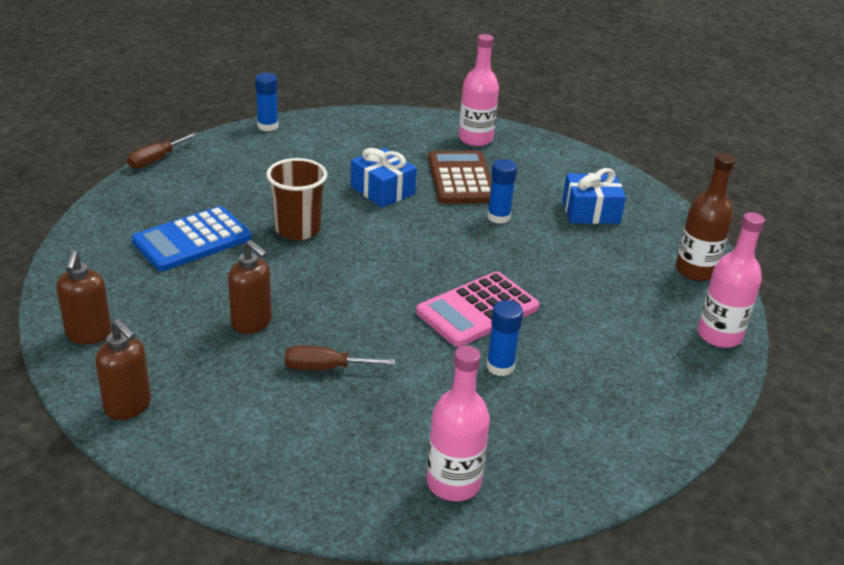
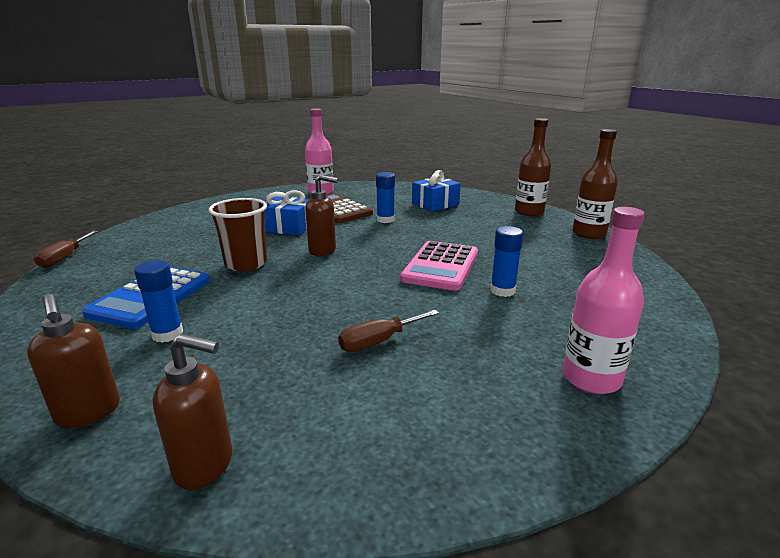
camera: 30 degrees left, 10 degrees down
(252, 323) = (273, 335): brown soap dispenser -> brown soap dispenser (323, 250)
(267, 126) = (156, 218): blue glue stick -> blue glue stick (167, 334)
(719, 335) = (589, 233): pink bottle -> brown bottle

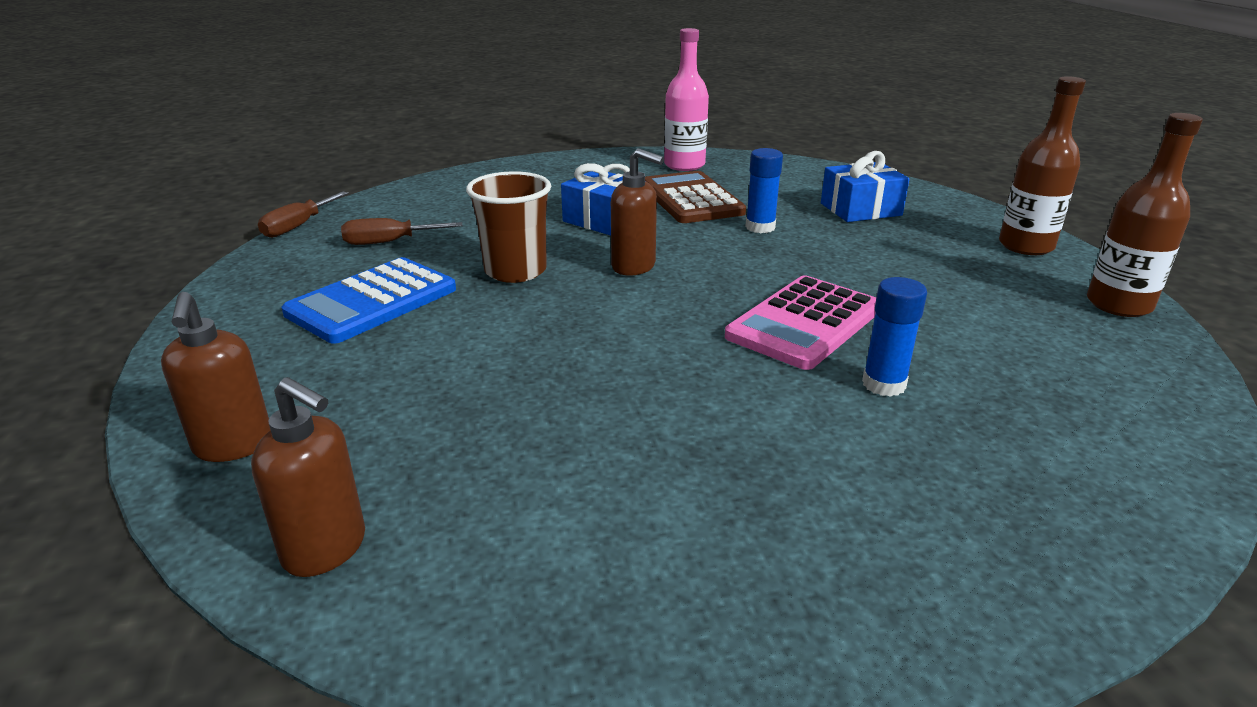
camera: 20 degrees right, 5 degrees up
(167, 334) = (367, 359): blue glue stick -> none
(378, 341) = (636, 429): brown screwdriver -> brown screwdriver (389, 242)
(591, 378) = (942, 568): pink bottle -> none

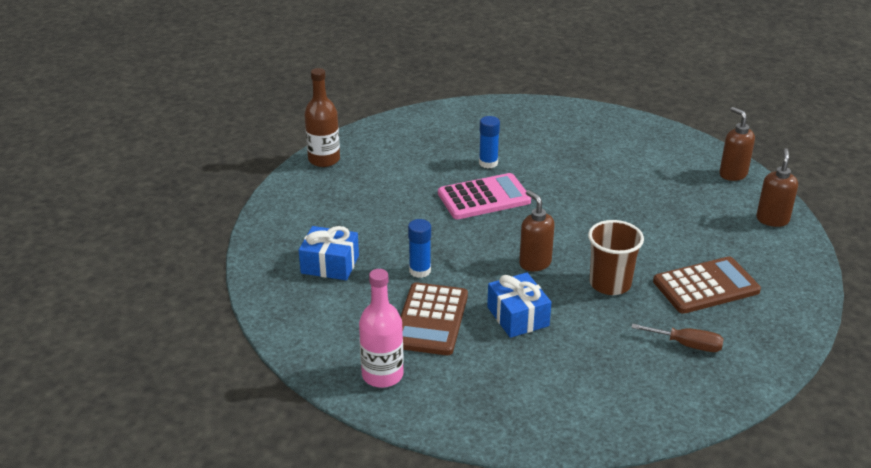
camera: 150 degrees left, 5 degrees up
(298, 226) = (759, 394): brown screwdriver -> none
(372, 301) = (706, 286): blue calculator -> brown calculator
(1025, 246) = (292, 202): brown bottle -> none

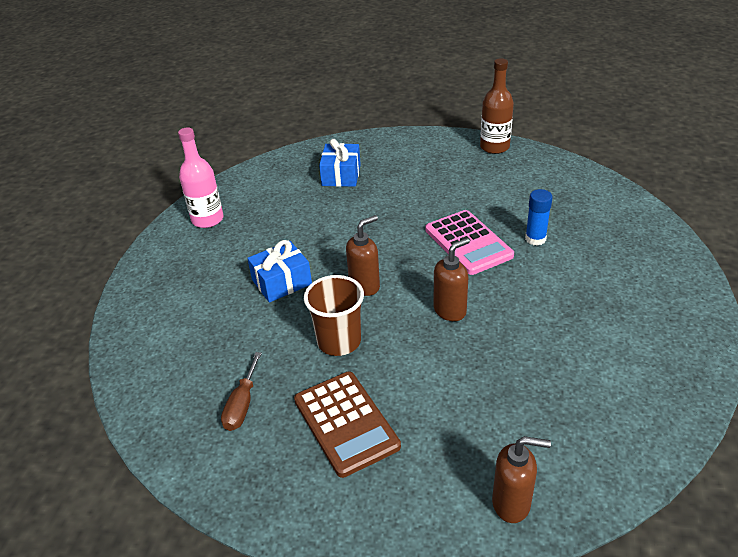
camera: 85 degrees right, 5 degrees up
(420, 271) = (340, 220): blue glue stick -> none
(431, 320) = (274, 234): brown calculator -> none
(732, 174) = (616, 460): brown soap dispenser -> brown soap dispenser (450, 310)

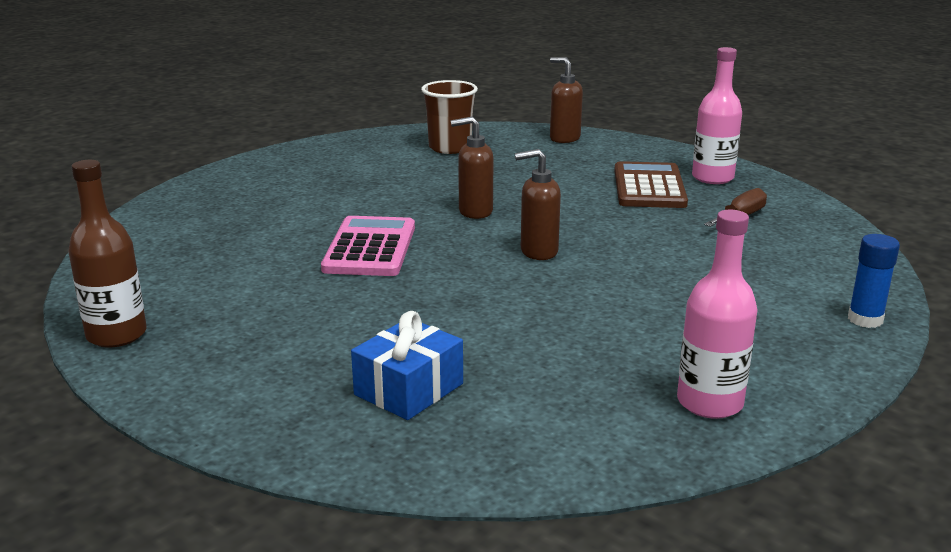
camera: 150 degrees left, 15 degrees down
(281, 282) = (637, 285): blue gift -> none
(295, 479) = (712, 178): none -> pink bottle
(339, 341) = (611, 225): brown cup -> brown cup (450, 148)
(535, 239) = (297, 228): blue glue stick -> blue glue stick (865, 319)

